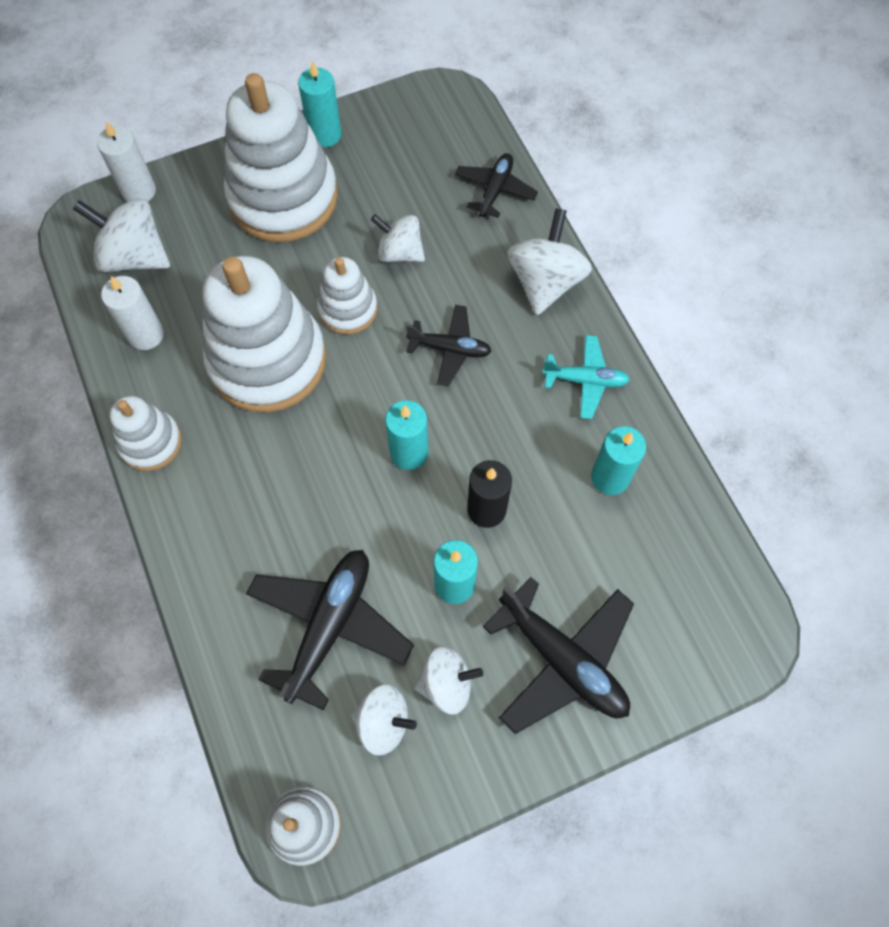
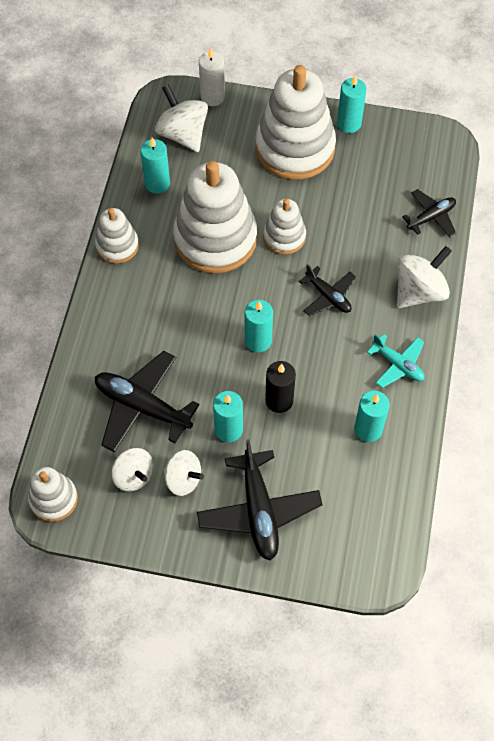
camera: 35 degrees right, 5 degrees down
(146, 334) = (157, 183): white candle -> turquoise candle
(329, 626) = (142, 406): black plane -> black plane turned 120 degrees counterclockwise
(400, 252) = (341, 221): white spinning top -> none

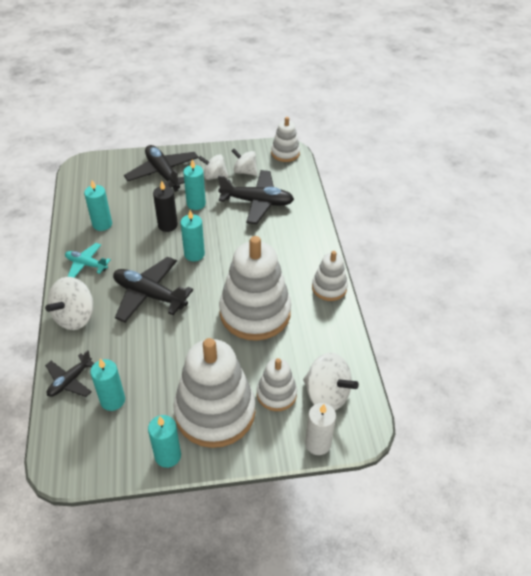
camera: 160 degrees right, 15 degrees down
(157, 183) = (325, 343): turquoise candle -> turquoise candle (112, 400)
(284, 237) = (198, 329): white stacking toy -> white stacking toy (276, 394)
(328, 296) = (149, 295): black plane -> black plane, size x1.71

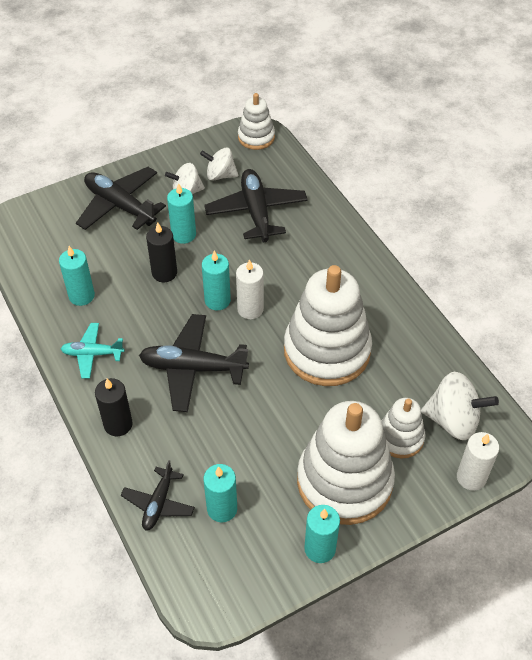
camera: 20 degrees left, 5 degrees up
(75, 317) = (118, 424): white spinning top -> black candle
(214, 267) = (250, 309): none -> white candle
(257, 202) = (256, 211): black plane -> black plane turned 90 degrees counterclockwise
(329, 288) = (393, 294): white stacking toy -> none

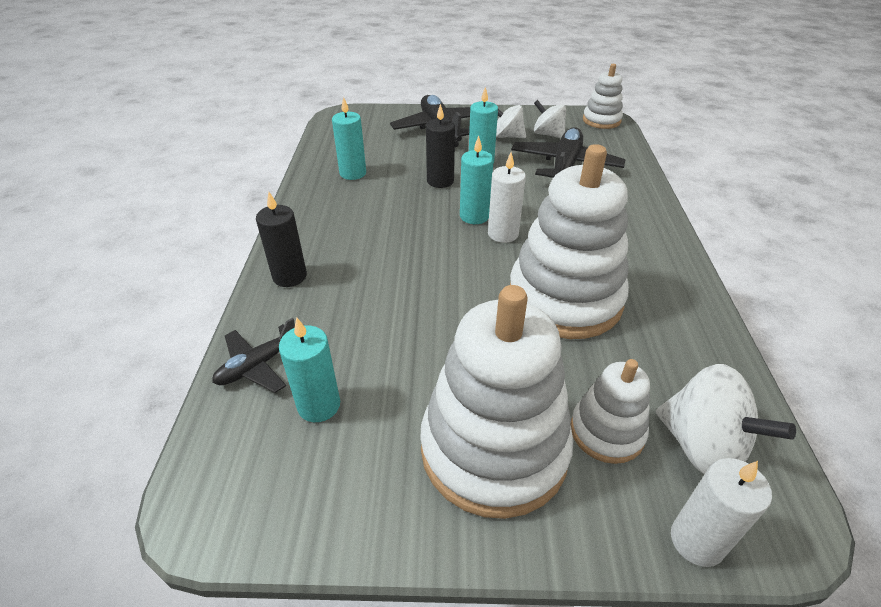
camera: 30 degrees right, 10 degrees down
(92, 354) = (321, 215): turquoise plane -> none
(192, 368) = (403, 259): black plane -> none
(320, 549) = (399, 521): turquoise candle -> none

